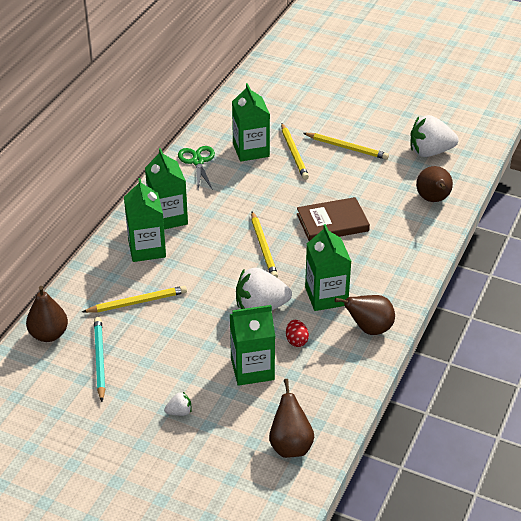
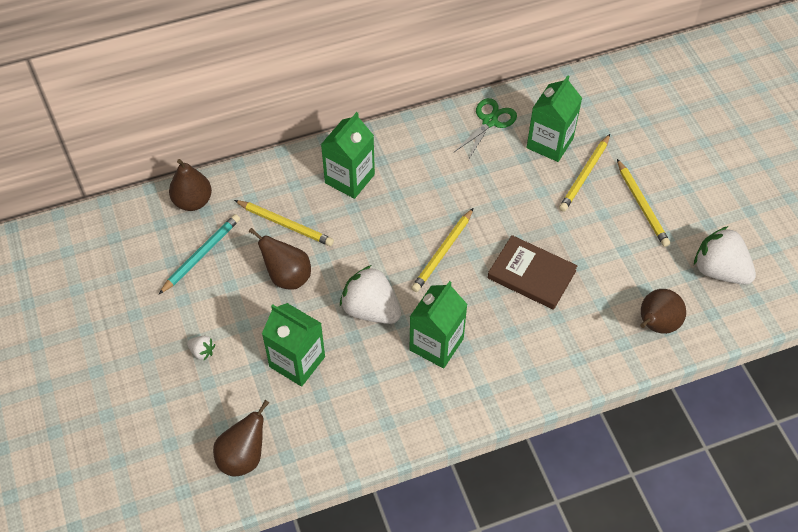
camera: 45 degrees right, 15 degrees up
(168, 217) = (400, 161): green carton -> none
(296, 341) = (361, 366): red egg -> none
(369, 329) = (433, 407): brown pear -> brown pear (287, 276)

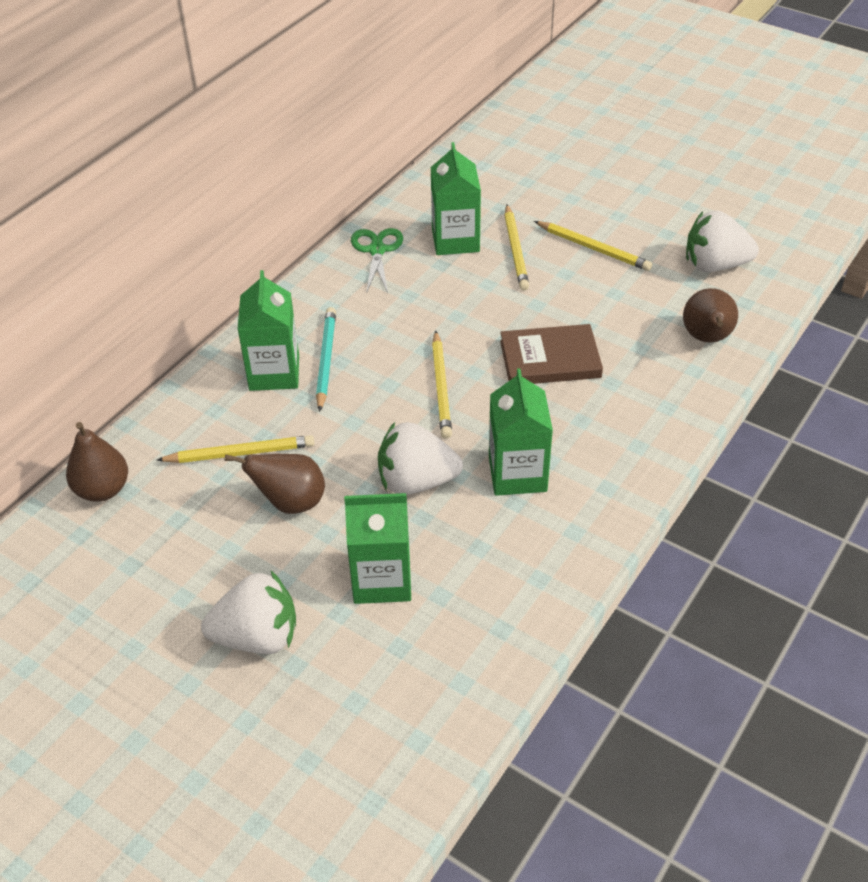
camera: 35 degrees left, 10 degrees down
(201, 255) = (163, 537): turquoise pencil -> turquoise pencil (326, 360)
(202, 352) = (257, 637): white strawberry -> white strawberry, size x2.24
(243, 457) = (411, 715): brown pear -> none

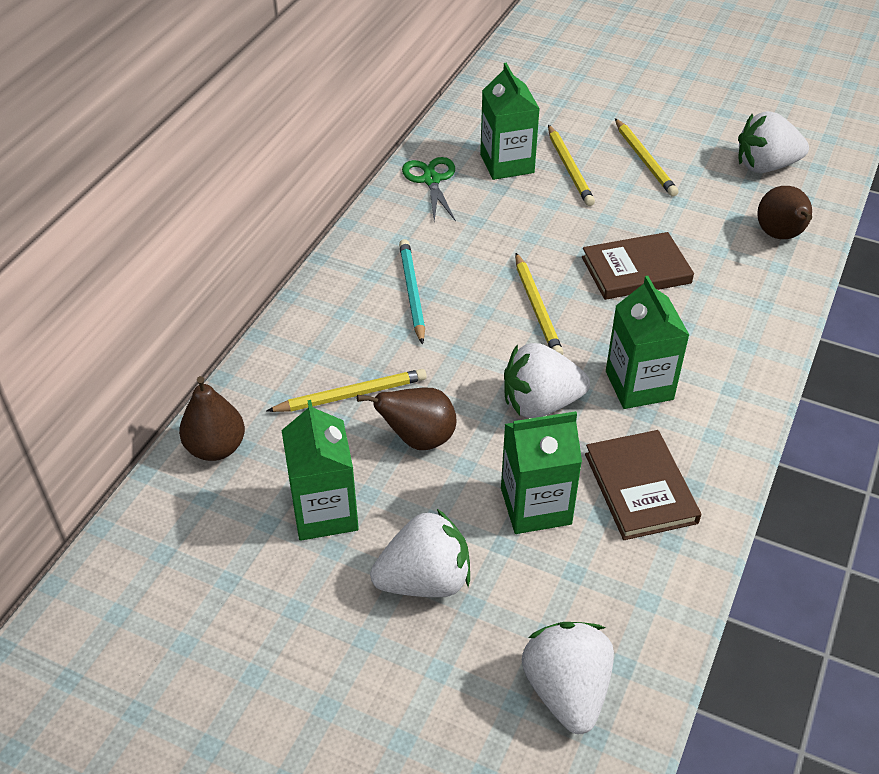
camera: 10 degrees left, 0 degrees up
(274, 373) = (362, 310): green carton -> green carton (324, 512)
(358, 756) = (566, 690): none -> white strawberry
(487, 574) = (640, 488): none -> brown book
(593, 248) = (644, 160): yellow pencil -> yellow pencil turned 45 degrees clockwise

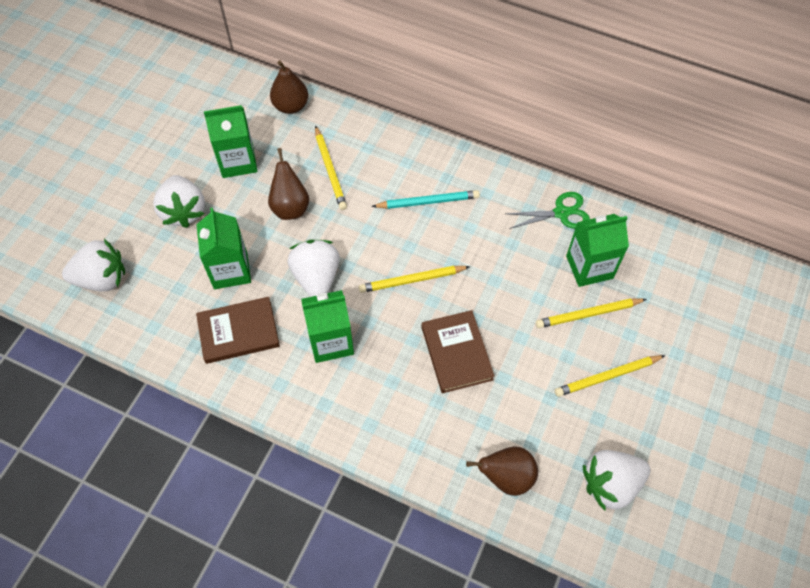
camera: 90 degrees right, 15 degrees up
(765, 166) = (610, 484): white strawberry -> white strawberry turned 105 degrees counterclockwise

